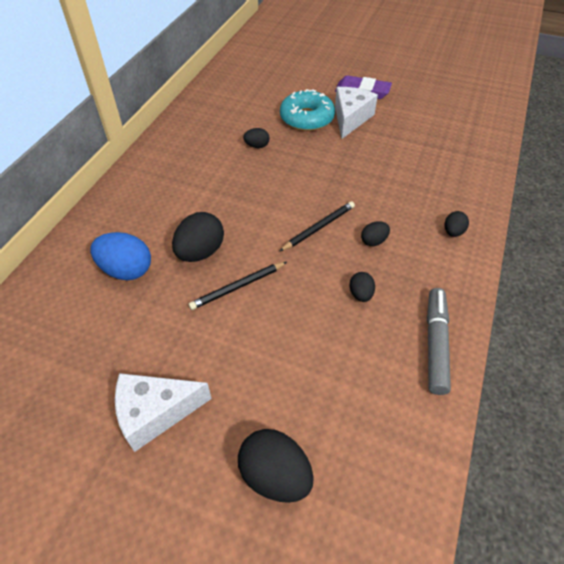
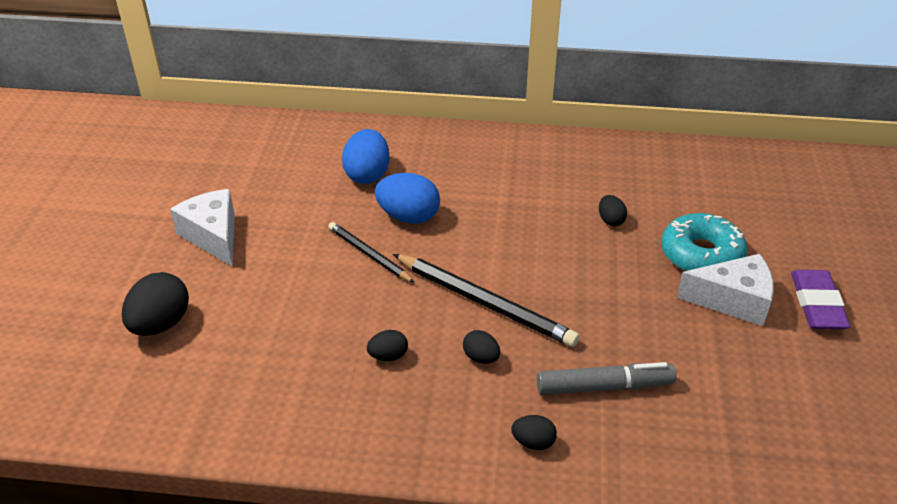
camera: 75 degrees right, 10 degrees down
(200, 252) = (408, 217): black egg -> blue egg
(319, 228) = (484, 303): black pencil -> black pencil, size x1.67
(435, 344) = (331, 434): grey marker -> grey marker (604, 387)

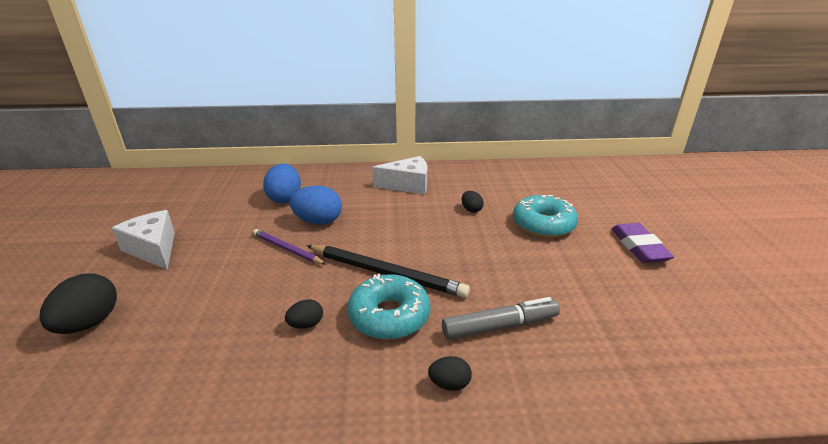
camera: 10 degrees left, 10 degrees down
(369, 254) = (287, 249): black pencil -> purple pencil
(481, 357) = (389, 316): black egg -> turquoise donut
(733, 300) = (578, 251): white cheese -> white cheese (408, 185)

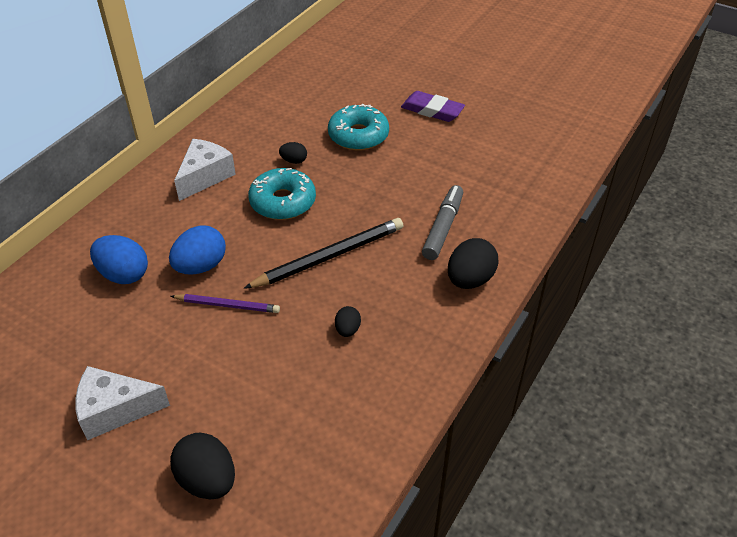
camera: 55 degrees left, 15 degrees up
(287, 249) = (227, 305): purple pencil -> purple pencil turned 150 degrees counterclockwise
(389, 316) = (381, 278): turquoise donut -> turquoise donut (283, 202)
(449, 384) = (470, 280): black egg -> black egg, size x1.86

